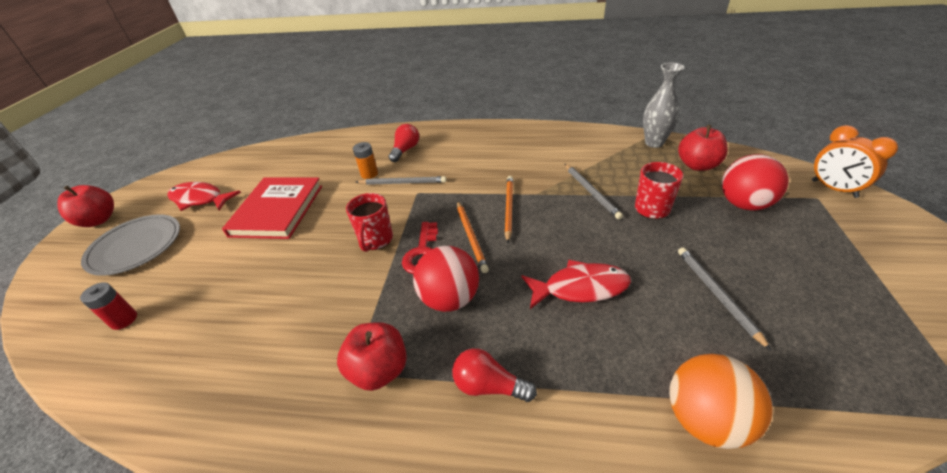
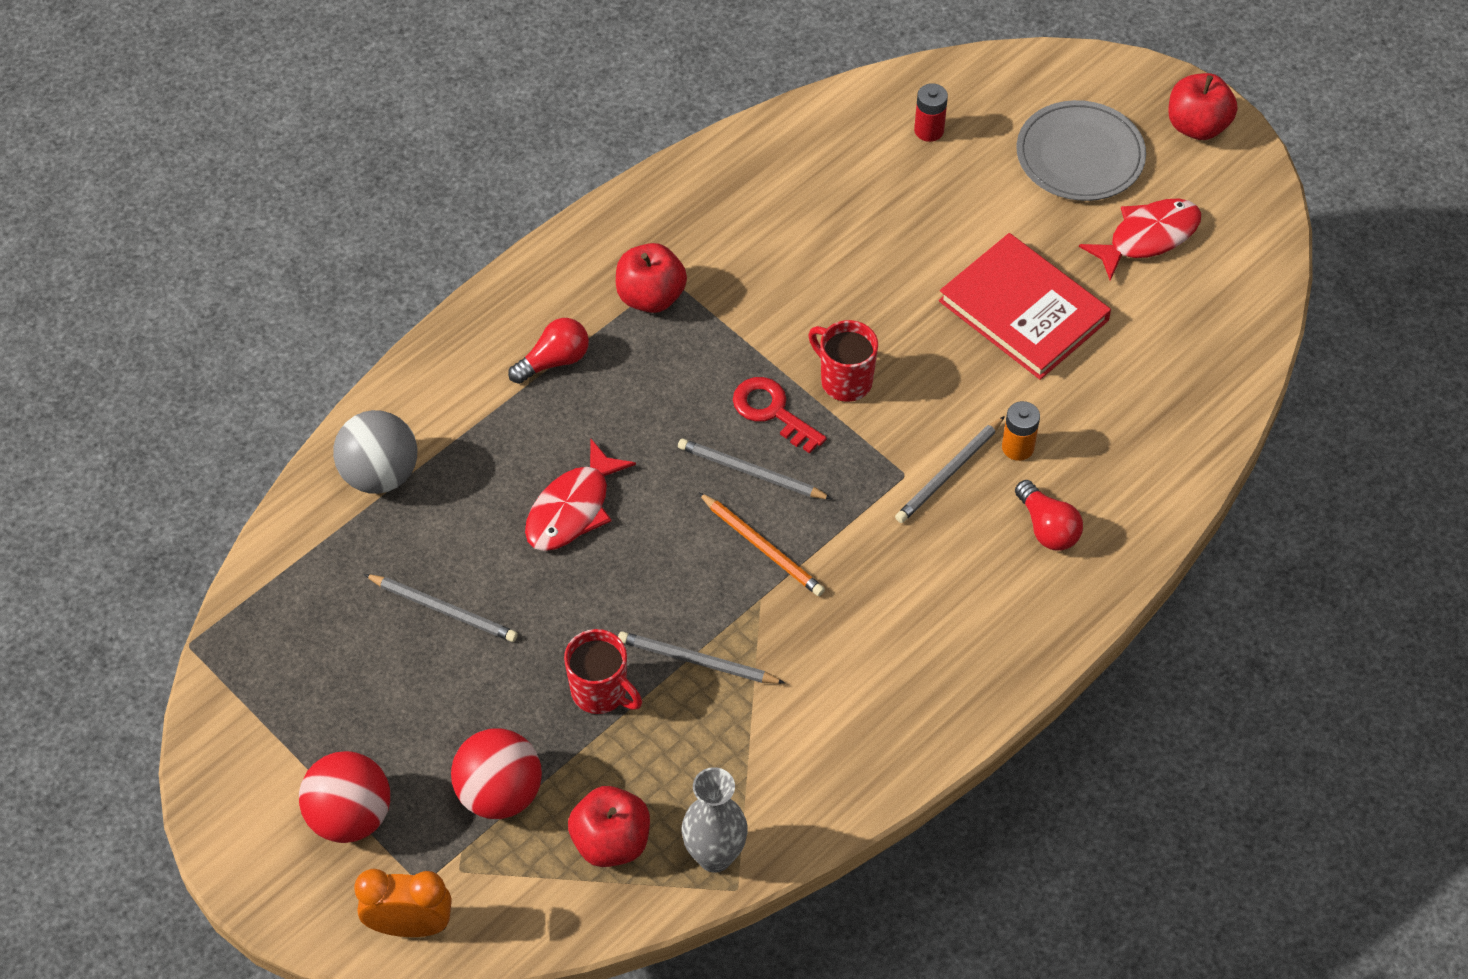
camera: 125 degrees right, 15 degrees up
(450, 299) = (677, 393): red ball -> red ball (350, 816)
(471, 237) = (751, 472): orange pencil -> grey pencil
(705, 419) = (380, 474): orange ball -> grey ball

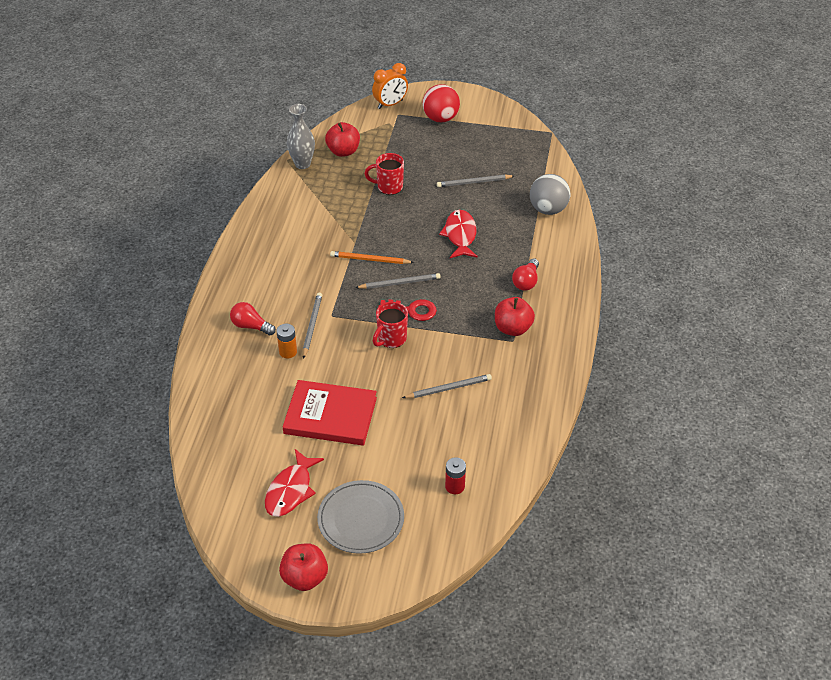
camera: 145 degrees right, 10 degrees down
(500, 793) = (396, 146): red ball -> none
(697, 661) = (361, 212): grey pencil -> grey pencil (448, 388)
(844, 380) = (391, 339): red mug -> red mug turned 120 degrees clockwise

